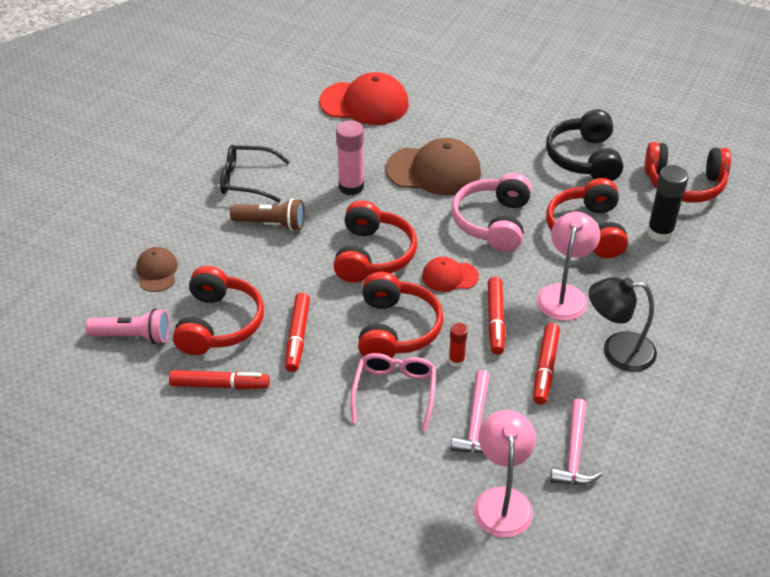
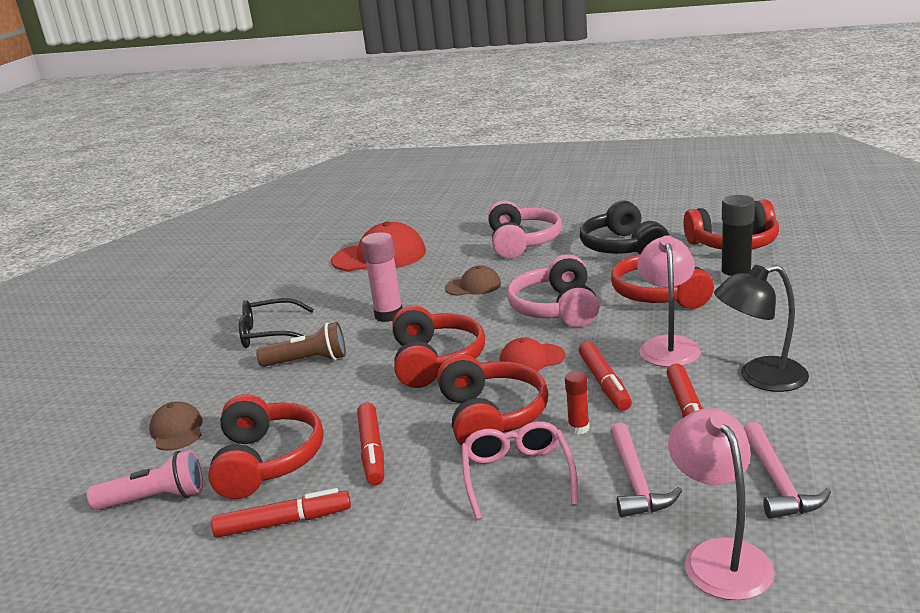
camera: 10 degrees left, 20 degrees down
(434, 171) = (473, 286): brown cap -> brown cap, size x0.54
(498, 123) = (522, 242): none -> pink headphones

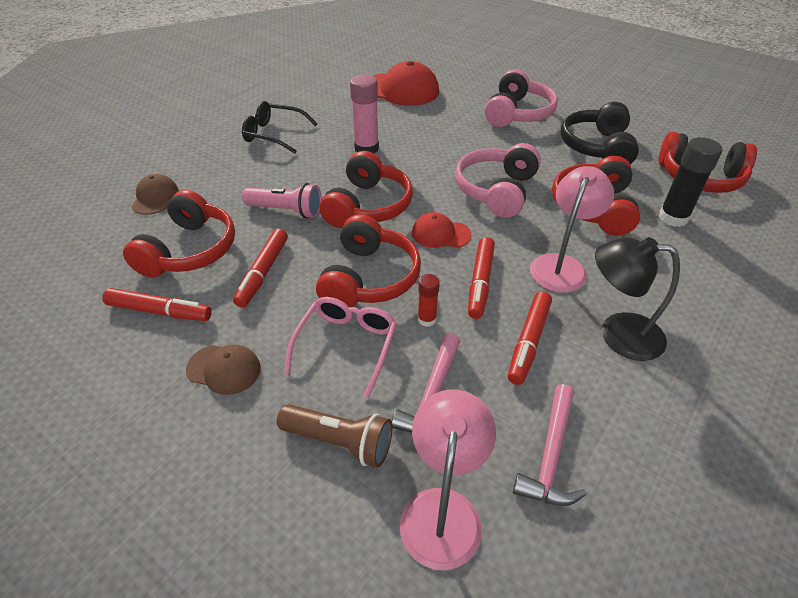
camera: 20 degrees right, 20 degrees up
(155, 499) = (100, 252): pink flashlight -> pink flashlight (286, 211)
(308, 361) = (281, 170): brown flashlight -> brown flashlight (340, 442)
(473, 286) = (448, 143): brown cap -> brown cap (224, 369)

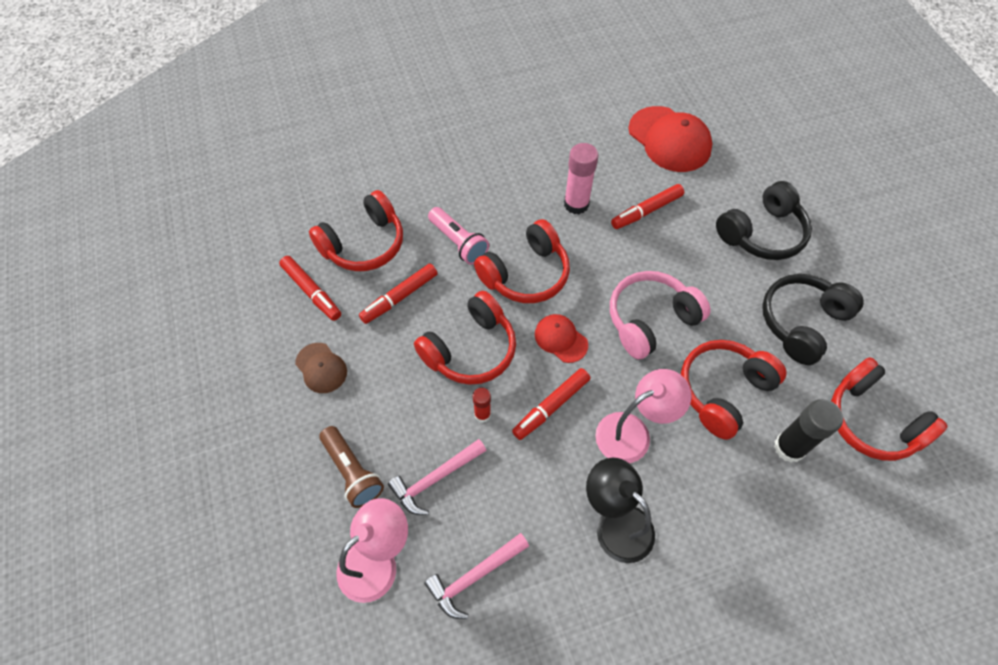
camera: 35 degrees right, 15 degrees up
(155, 197) = (372, 172): brown cap -> none
(274, 134) = (509, 144): black glasses -> none
(346, 345) = (410, 400): pink glasses -> none
(518, 113) = (762, 233): pink headphones -> black headphones
(528, 342) = (540, 483): red marker -> red marker (646, 211)

